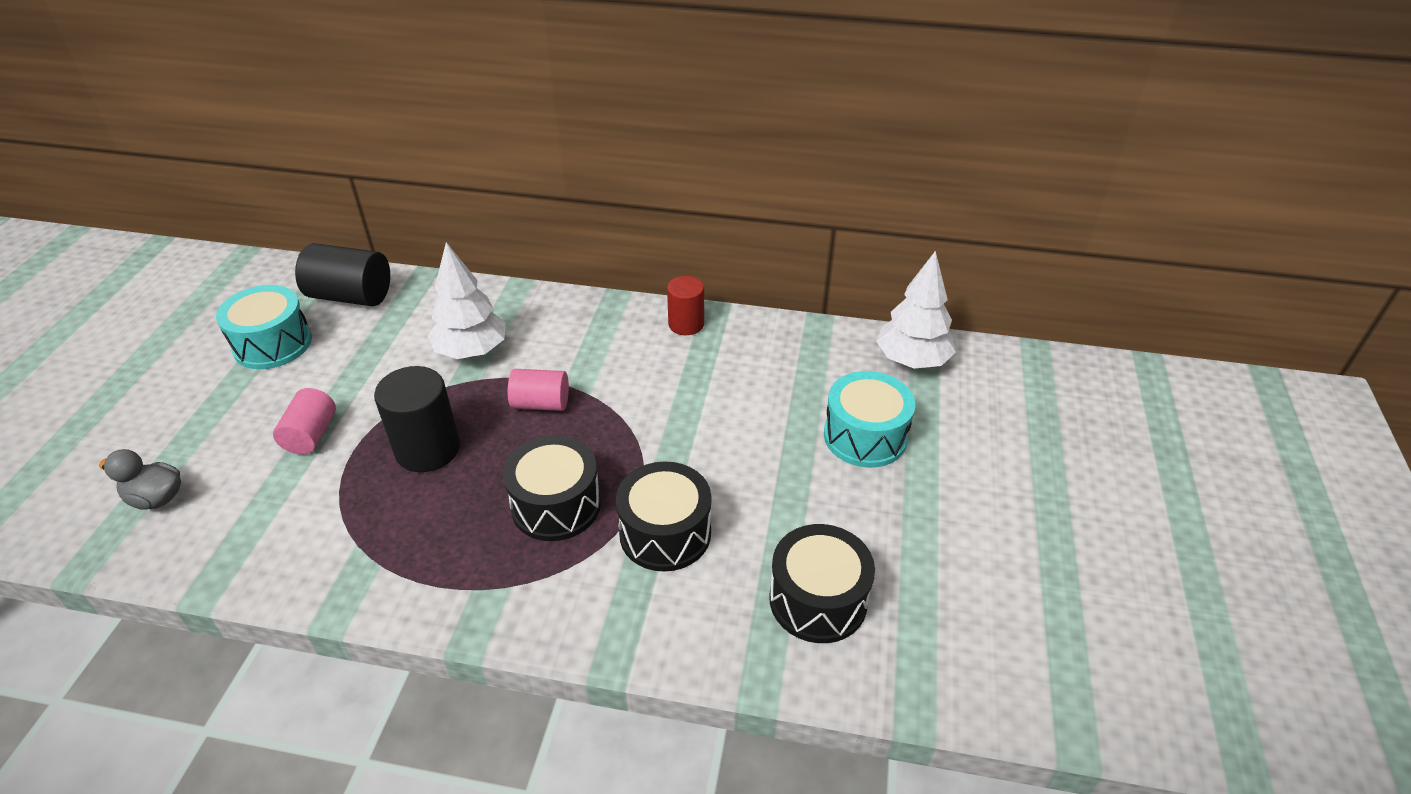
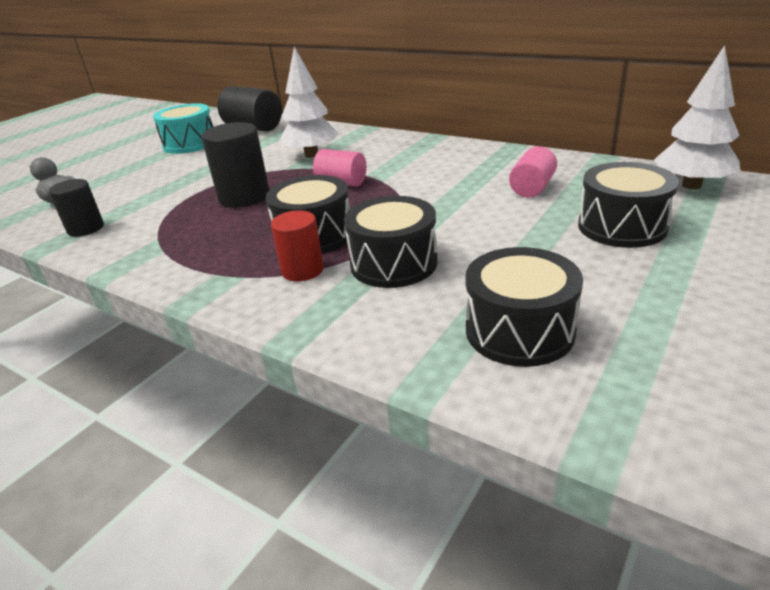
camera: 25 degrees right, 10 degrees down
(239, 545) = (86, 228): none -> black cylinder
(311, 435) = (176, 183): pink cylinder -> pink cylinder (532, 188)
(686, 324) = (483, 152): red cylinder -> red cylinder (302, 270)
(865, 436) = (621, 226): turquoise drum -> black drum

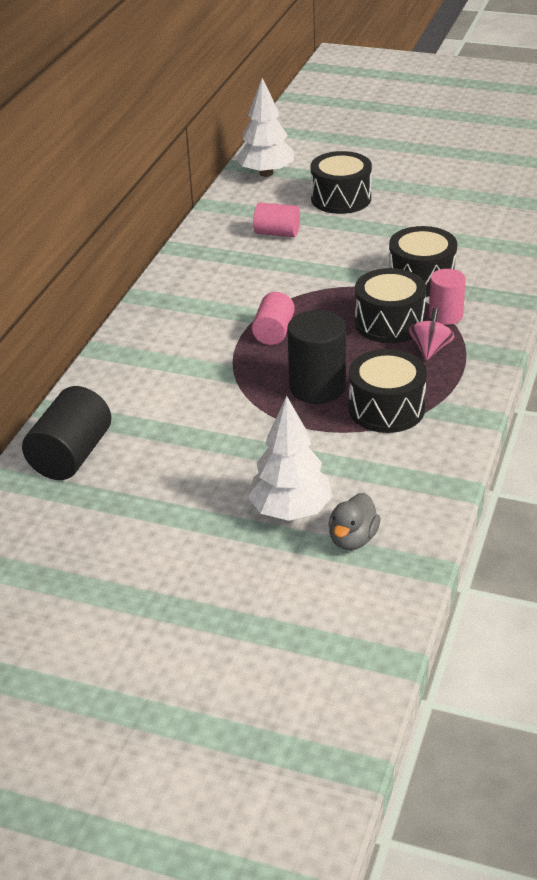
camera: 105 degrees left, 5 degrees up
(86, 228) = (415, 477): black cylinder -> none
(190, 144) = (138, 500): turquoise drum -> none
(248, 254) = (430, 349): none -> pink spinning top
(302, 270) = (445, 315): red cylinder -> pink cylinder
(311, 155) = (191, 371): white tree -> white tree (290, 511)
(519, 331) = (480, 227): black drum -> black drum (386, 409)

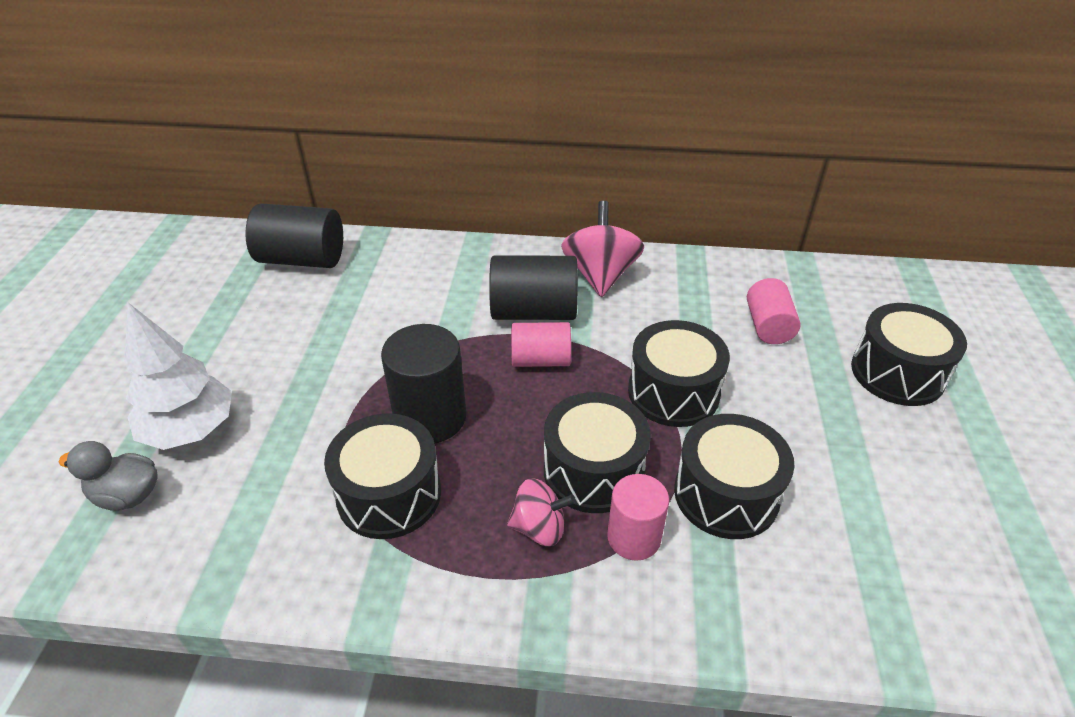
camera: 75 degrees right, 5 degrees up
(183, 293) = (600, 275): none -> pink spinning top
(215, 329) = (533, 312): none -> black cylinder
(266, 173) = (911, 292): white tree -> none
(328, 282) = (673, 392): none -> black drum

